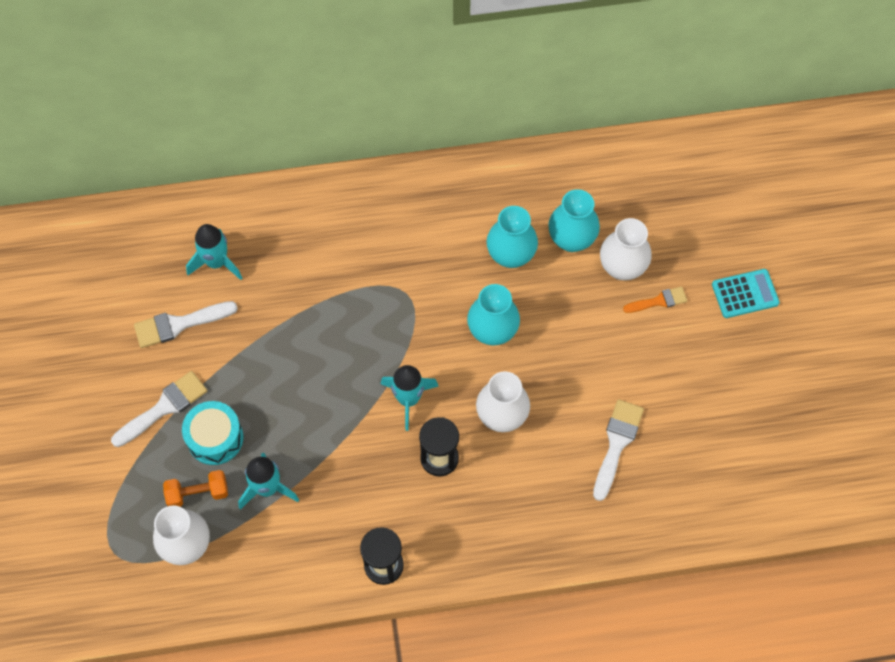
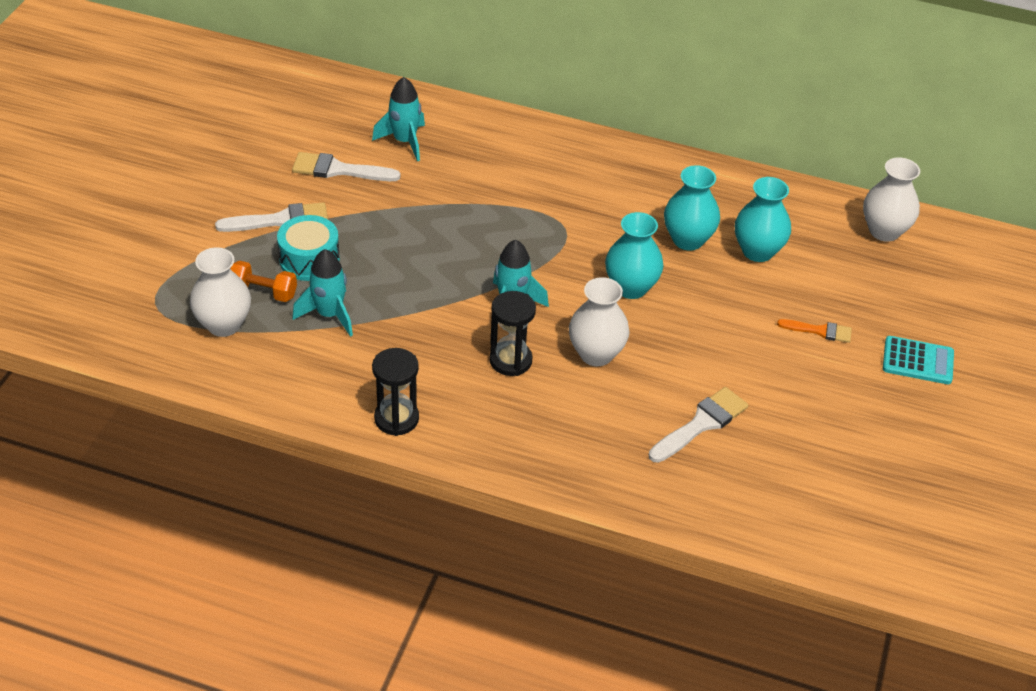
camera: 25 degrees right, 20 degrees down
(622, 267) = (797, 291): white vase -> white vase (884, 231)

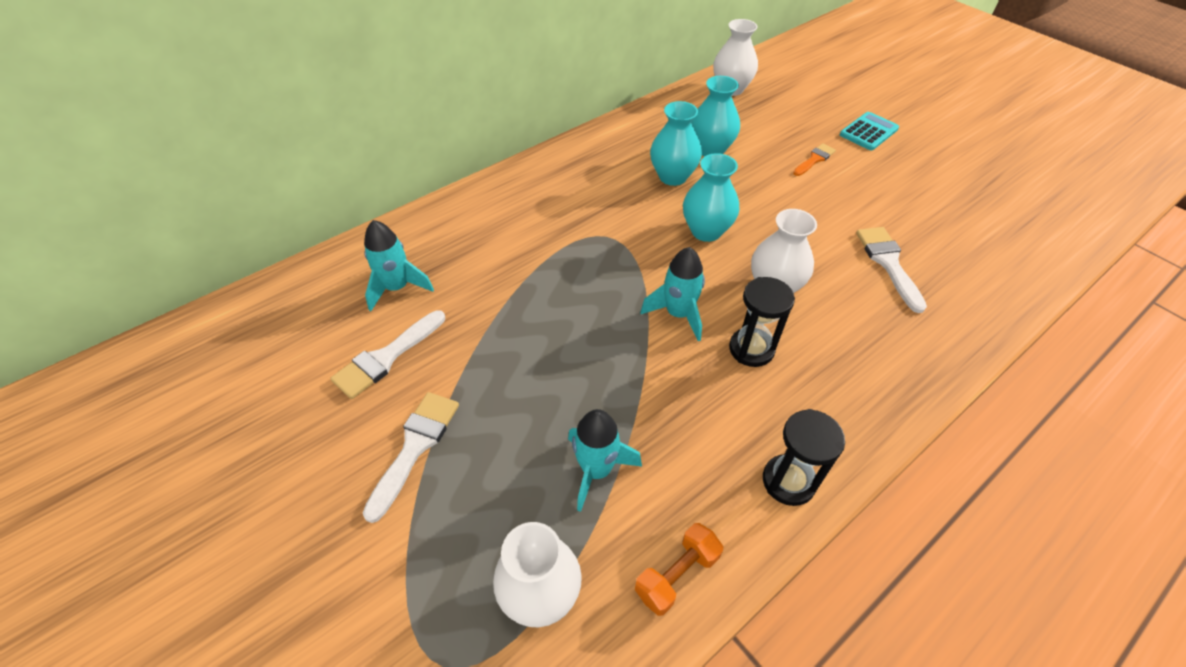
camera: 55 degrees left, 5 degrees up
(263, 292) = (515, 521): orange dumbbell -> orange dumbbell (676, 574)
(309, 260) = (498, 448): turquoise drum -> none

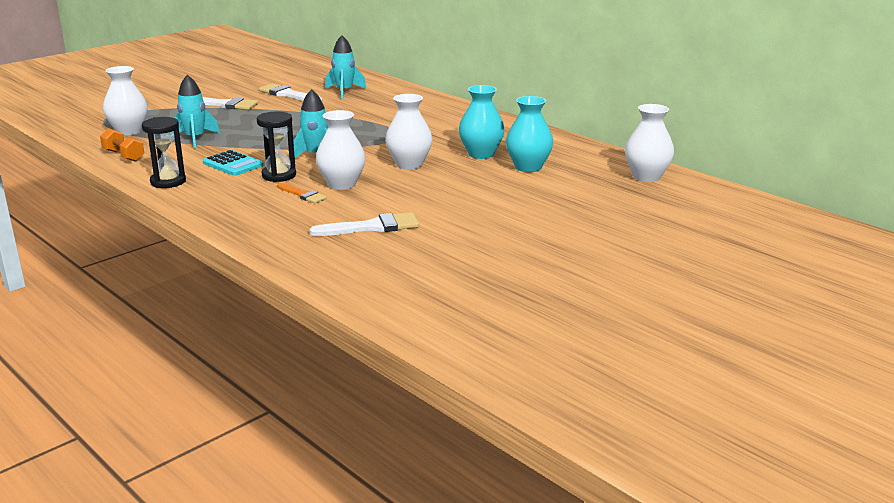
camera: 85 degrees right, 25 degrees down
(706, 231) = (409, 164): turquoise vase -> white vase
(814, 159) = (529, 207): orange brush -> orange brush (303, 195)
(868, 132) = (595, 236): turquoise calculator -> turquoise calculator (233, 164)

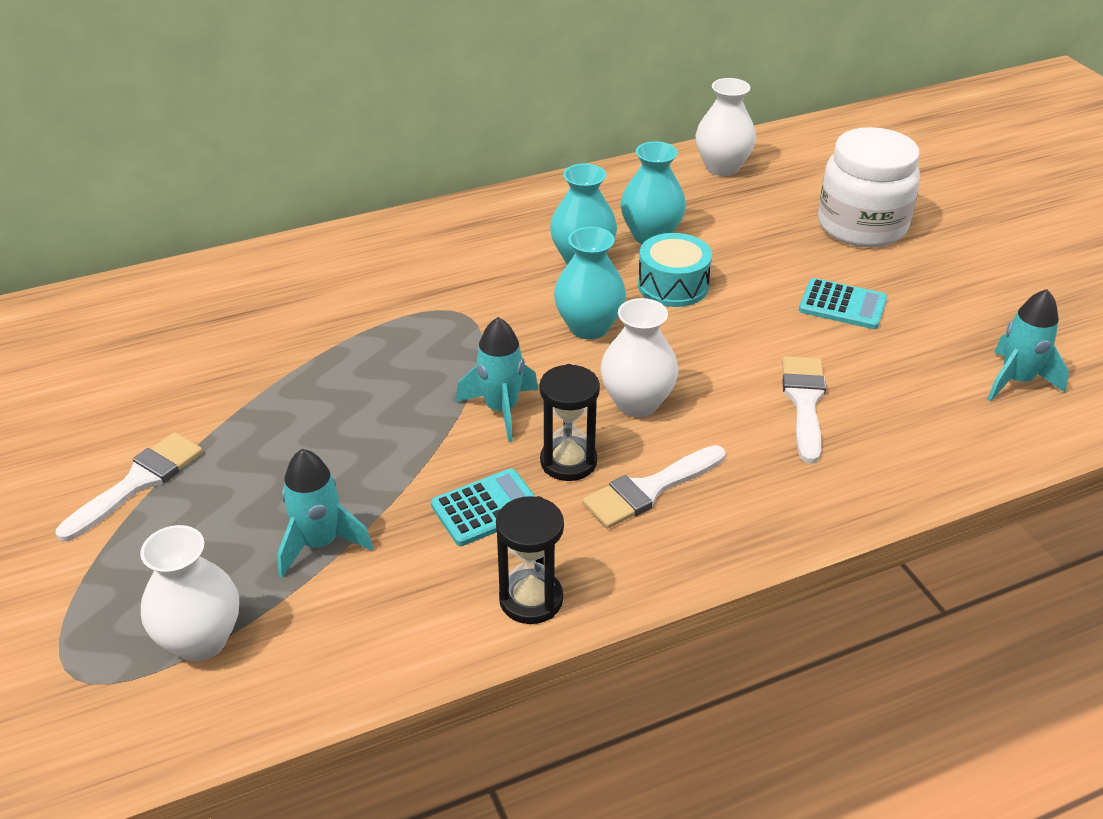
camera: 70 degrees left, 15 degrees up
(123, 156) = (353, 656): orange dumbbell -> none
(288, 94) = (148, 393): white brush -> white brush (649, 489)
(303, 195) = (662, 448): orange brush -> none
(344, 92) = (193, 326): turquoise rocket -> turquoise rocket (1016, 381)
(409, 164) = (589, 327): white vase -> turquoise vase
(474, 179) = (673, 285): none -> turquoise drum
(498, 229) = (842, 305): none -> turquoise calculator
(617, 228) = (861, 226): none -> white jar

